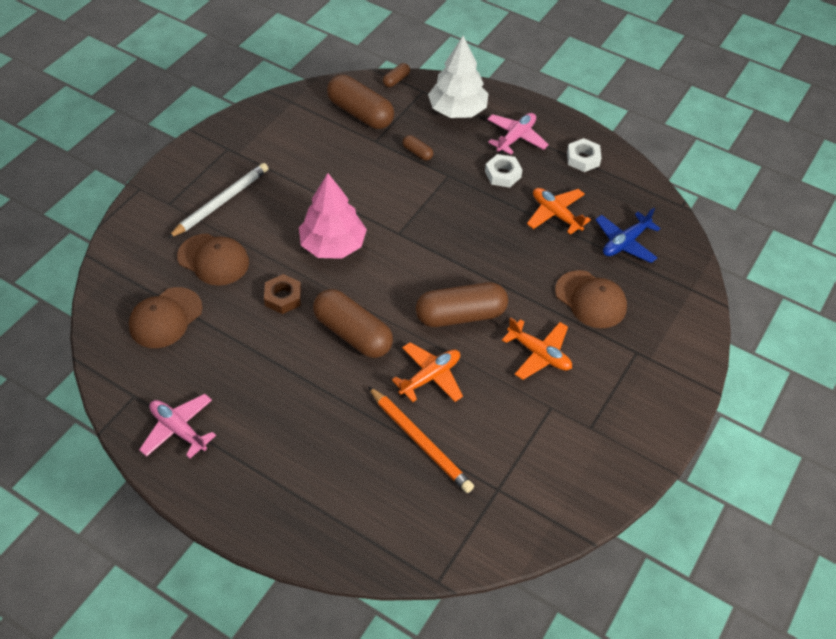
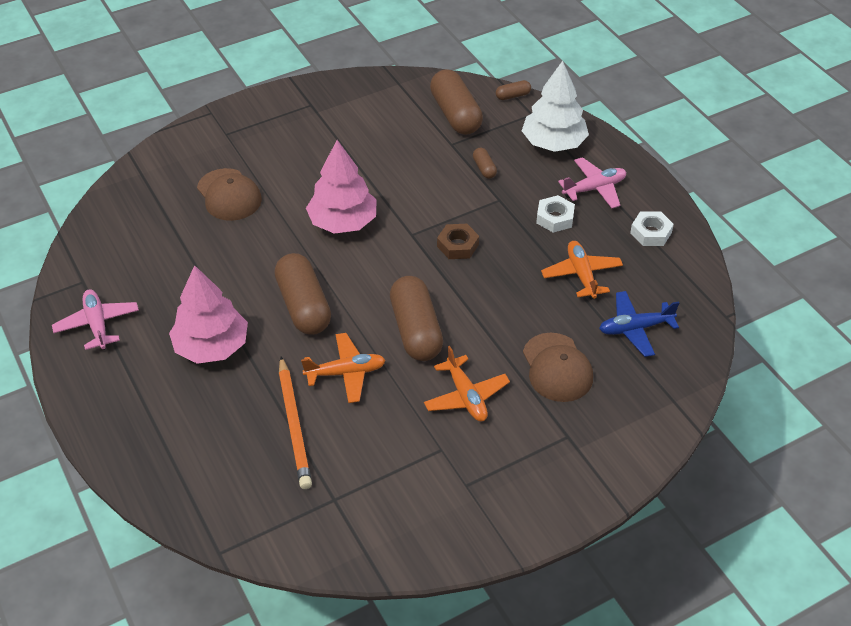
camera: 30 degrees right, 5 degrees down
(165, 318) = (154, 228): brown cap -> none
(221, 202) = (271, 149): white pencil -> none
(283, 297) = (265, 250): brown nut -> brown nut (457, 245)
(299, 404) = (212, 346): none -> pink tree
(461, 315) = (416, 330): brown capsule -> brown capsule turned 60 degrees clockwise

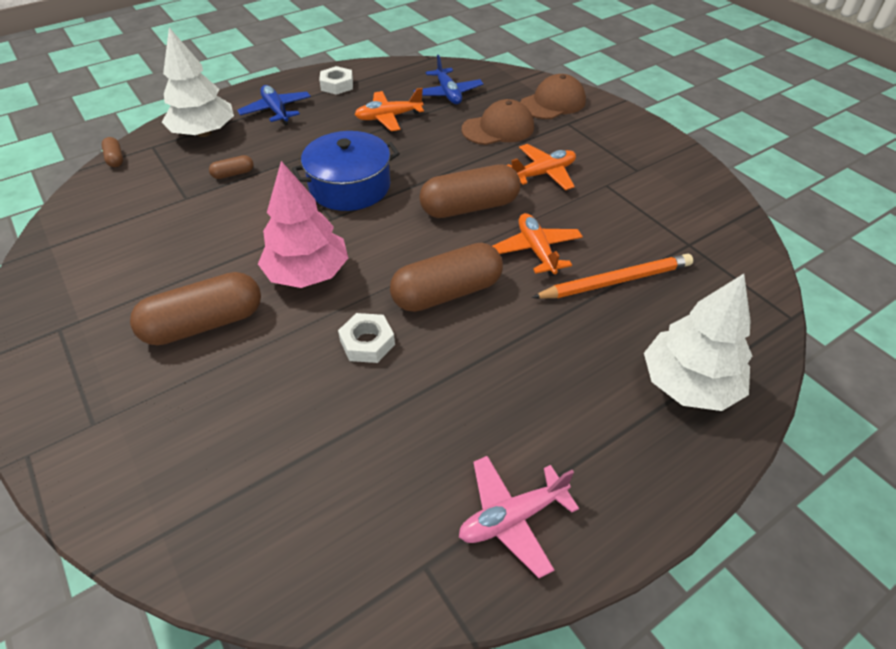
camera: 95 degrees left, 0 degrees up
(169, 448) = (688, 384): none -> white tree
(212, 346) = (525, 369): pink tree -> none
(229, 195) = (240, 396): brown cap -> brown cap (553, 103)
(455, 114) = (133, 197): brown capsule -> brown capsule (204, 324)
(457, 245) = (350, 186): brown nut -> blue pot
(555, 218) = (314, 131): white nut -> white nut (367, 343)
(594, 188) = (276, 111): pink plane -> blue plane

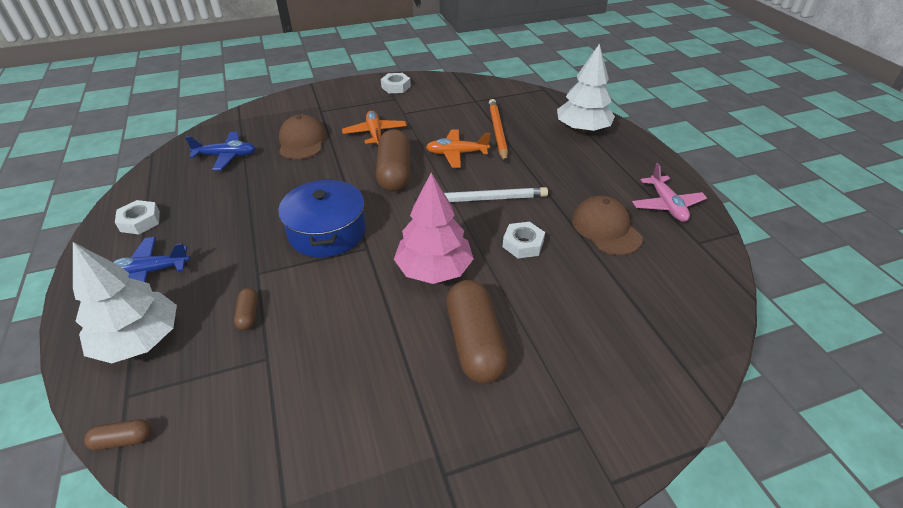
camera: 75 degrees left, 5 degrees down
(388, 117) = (234, 195): orange plane -> none
(447, 293) = (484, 199): brown capsule -> white pencil
(553, 103) = (288, 111): brown cap -> brown cap (606, 228)
(668, 164) = (396, 87): none -> white nut

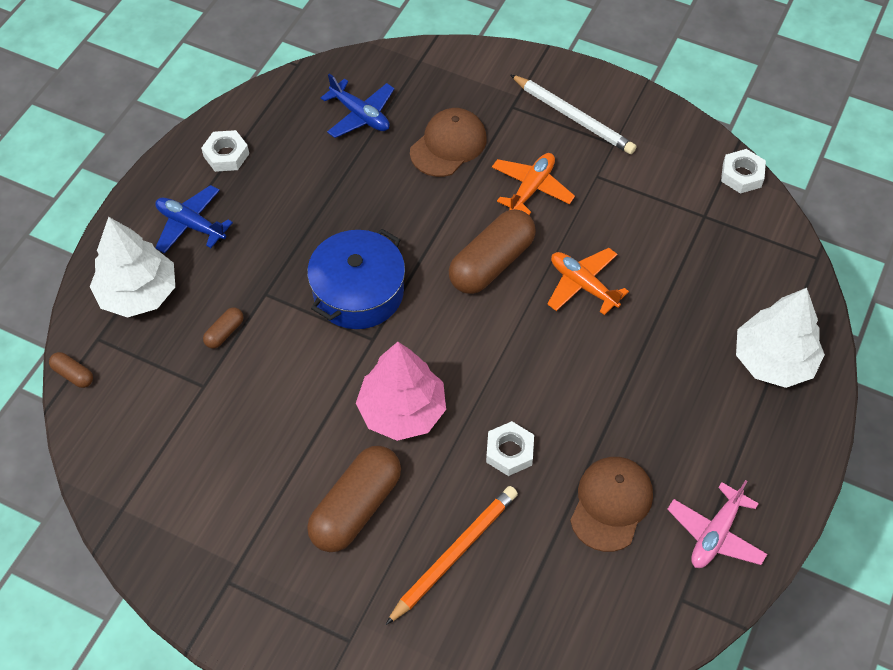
camera: 45 degrees right, 15 degrees up
(396, 87) = (637, 122): white nut -> white nut (741, 175)
(484, 199) = (538, 369): white pencil -> white pencil (573, 117)
(497, 132) = (667, 287): orange pencil -> orange pencil (454, 554)

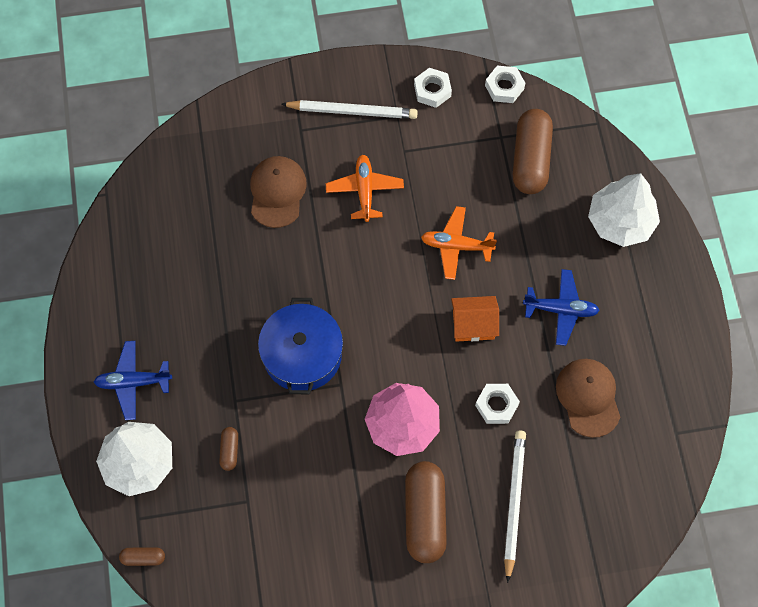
camera: 35 degrees left, 10 degrees up
(226, 155) = (113, 307): white nut -> white nut (432, 90)
(360, 115) = (191, 208): blue plane -> blue plane (561, 310)
(454, 554) = (514, 502): orange pencil -> white pencil
(491, 263) = (380, 270): brown capsule -> brown capsule (530, 159)
(544, 364) = (473, 324): none -> orange house
(715, 534) = (666, 373): pink plane -> none

